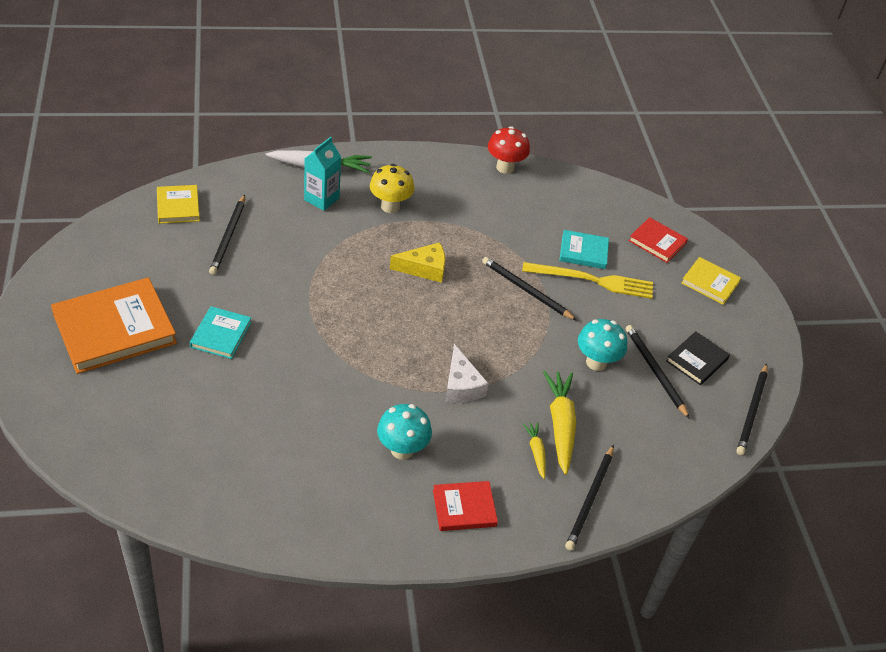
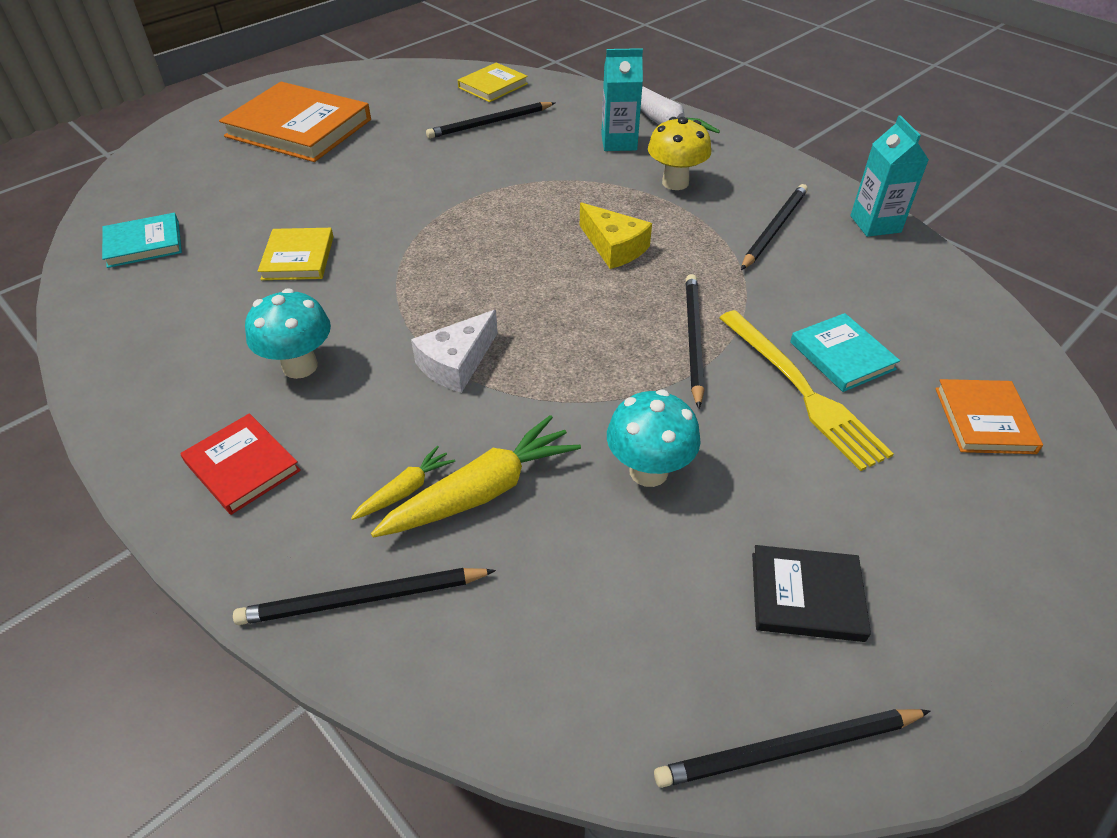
camera: 60 degrees right, 0 degrees up
(221, 335) = (352, 178): turquoise book -> turquoise book (144, 244)
(505, 167) = (875, 224): red mushroom -> turquoise carton
(655, 371) = (713, 551): black pencil -> black pencil (774, 229)
(657, 242) = (984, 420): red book -> orange book
(710, 283) = (1002, 527): yellow book -> yellow book (298, 258)

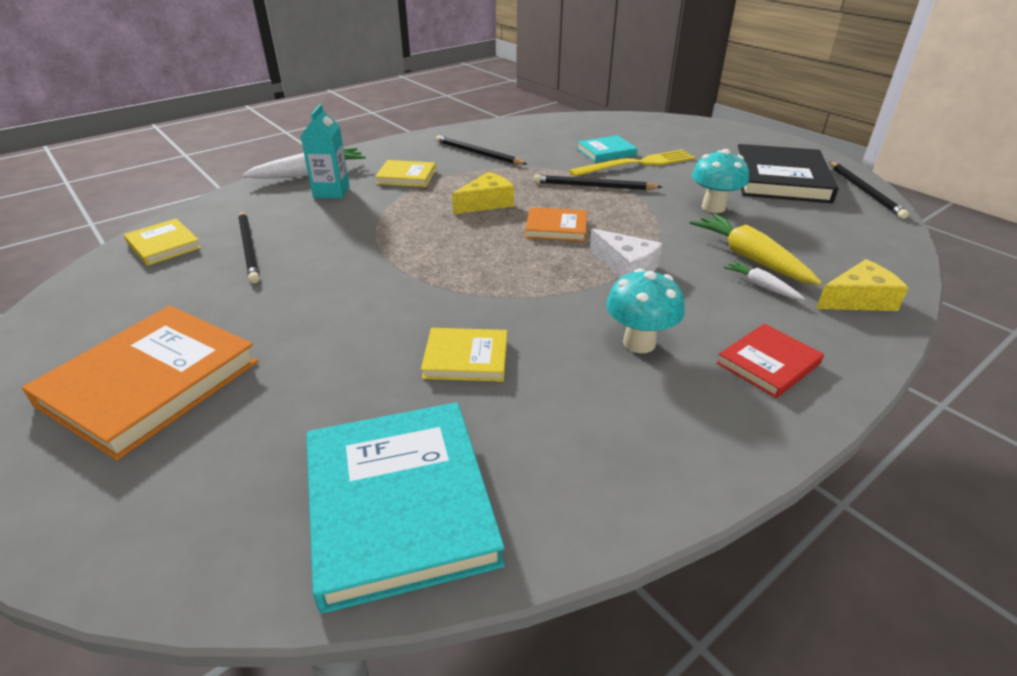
camera: 85 degrees left, 10 degrees down
(144, 244) = (399, 504): turquoise book -> turquoise book, size x1.91
(362, 599) = (858, 299): black pencil -> yellow cheese
(405, 490) = (761, 286): yellow carrot -> white carrot
(675, 183) = (406, 177): yellow mushroom -> yellow book
(806, 596) = (780, 179): black book -> black book, size x1.91
(875, 224) = (481, 129): turquoise carton -> none
(984, 420) = (651, 131): orange book -> orange book (556, 228)

